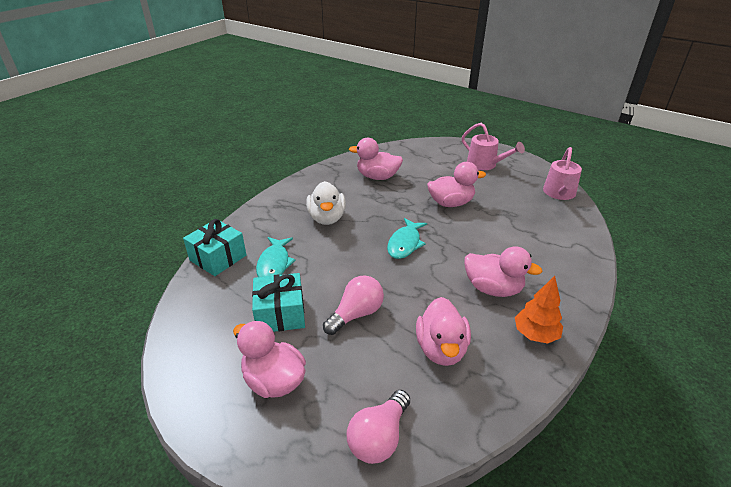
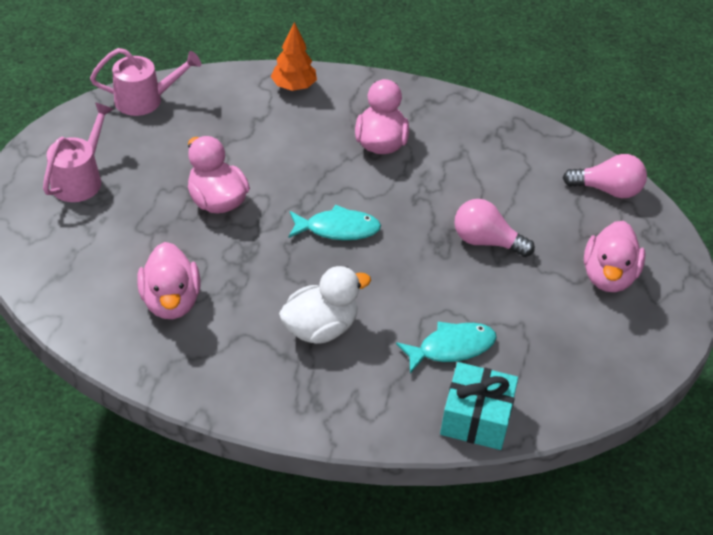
camera: 115 degrees left, 10 degrees up
(280, 314) = (527, 306): turquoise gift -> none
(441, 349) = (490, 169): pink duck -> none
(535, 334) = (430, 110): orange tree -> orange tree (294, 87)

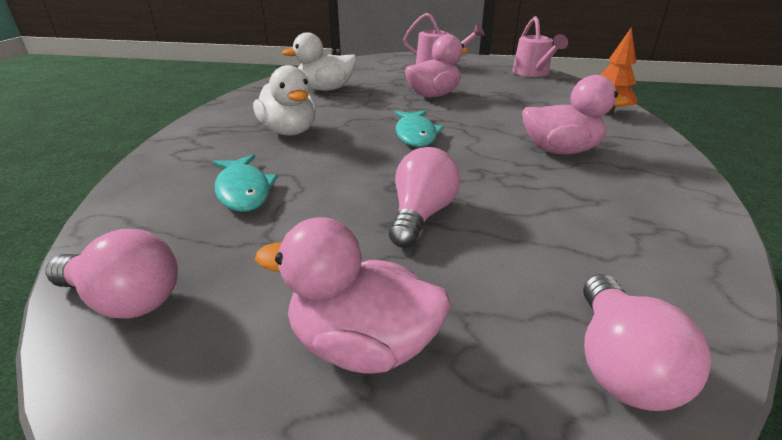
camera: 90 degrees right, 15 degrees down
(171, 301) = (326, 89): pink duck -> white duck
(476, 418) = (134, 205): turquoise gift -> none
(587, 385) = (125, 300): none -> pink light bulb

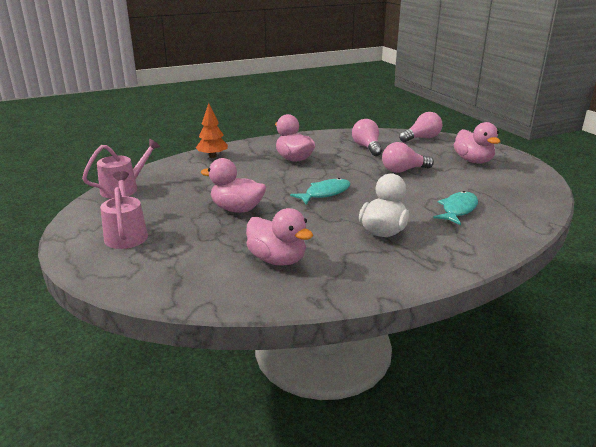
camera: 125 degrees left, 5 degrees down
(125, 300) = (535, 195): pink light bulb -> pink light bulb (367, 147)
(326, 89) = (277, 260): white duck -> pink duck

